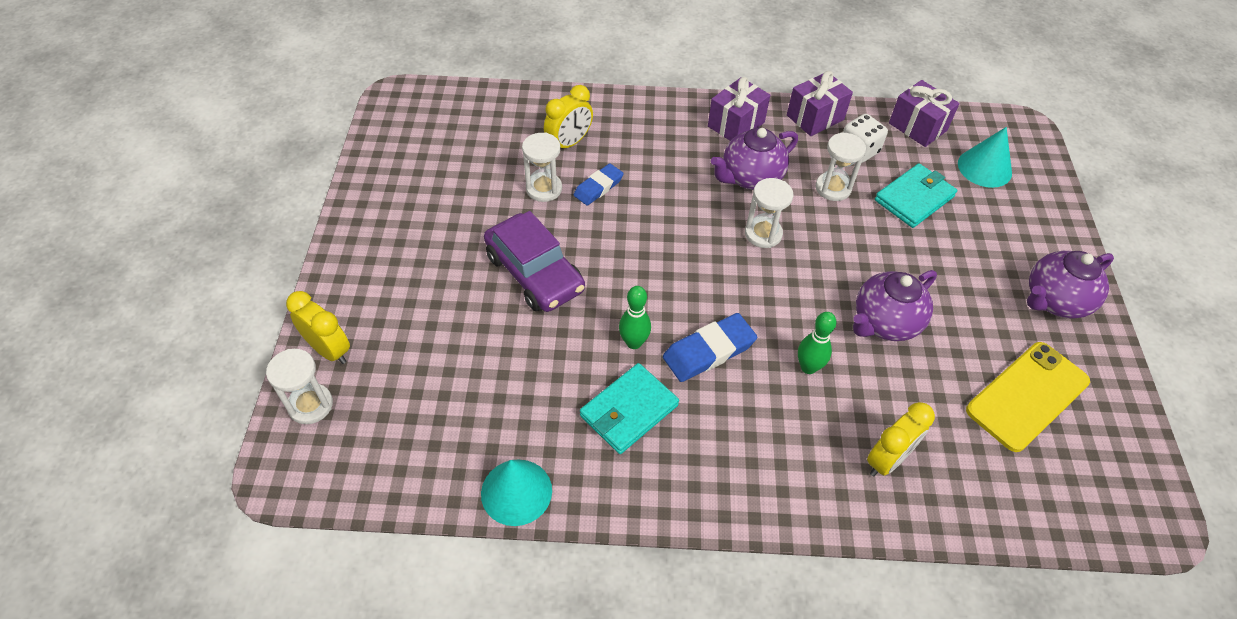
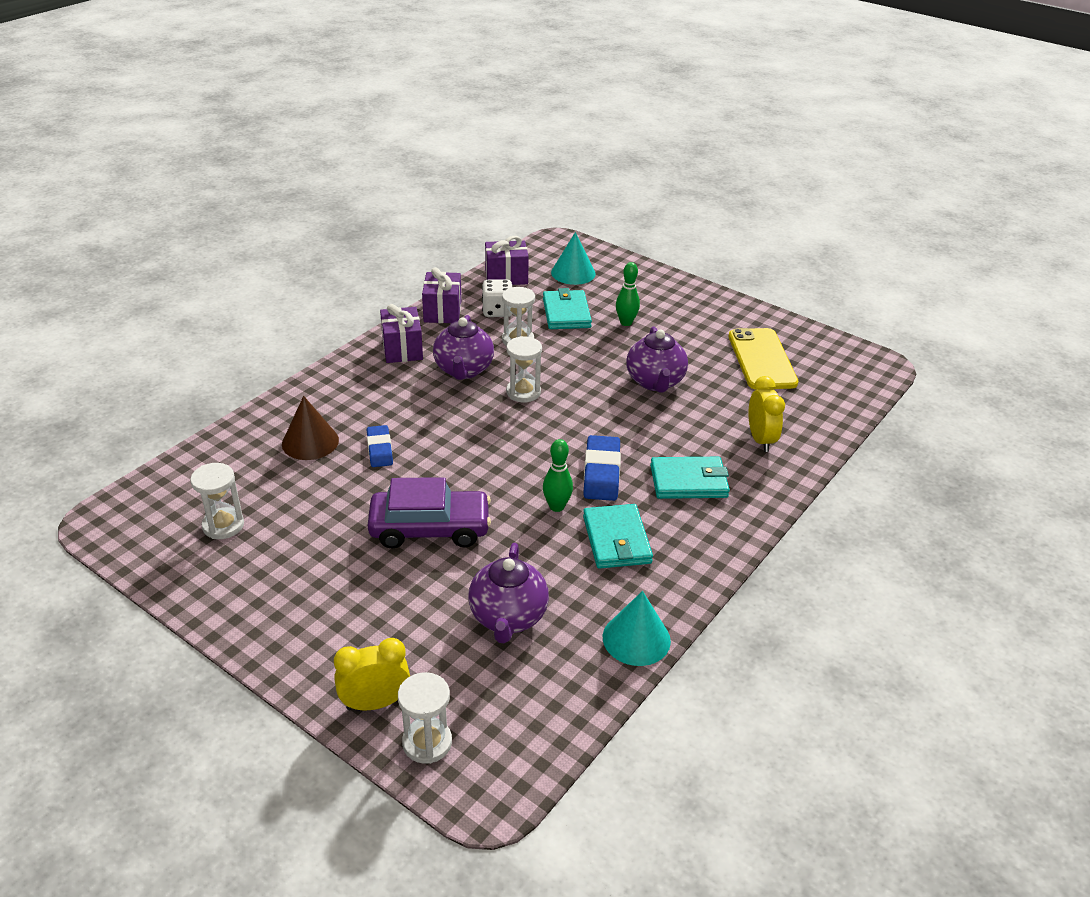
camera: 55 degrees left, 15 degrees down
(544, 189) = (344, 480): white hourglass -> white hourglass (223, 525)
(569, 143) = (310, 442): yellow clock -> brown cone
(761, 427) = (689, 481): none -> turquoise wallet
(808, 367) = (659, 434): green bowling pin -> green bowling pin (626, 322)
(1054, 301) = (704, 309): purple teapot -> purple teapot (508, 617)

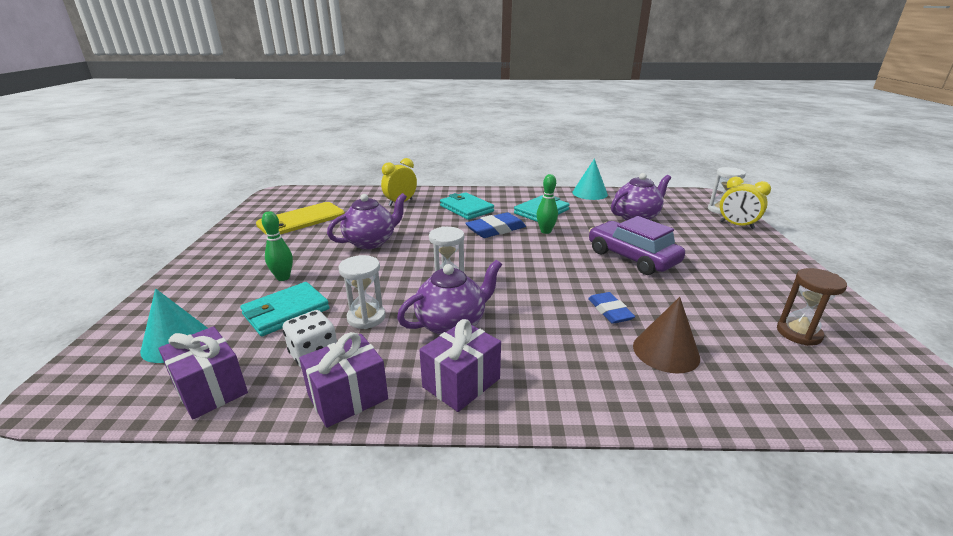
camera: 125 degrees left, 10 degrees down
(223, 525) = (798, 333): white hourglass -> brown hourglass
(379, 449) = (610, 311): blue eraser -> blue eraser turned 60 degrees counterclockwise

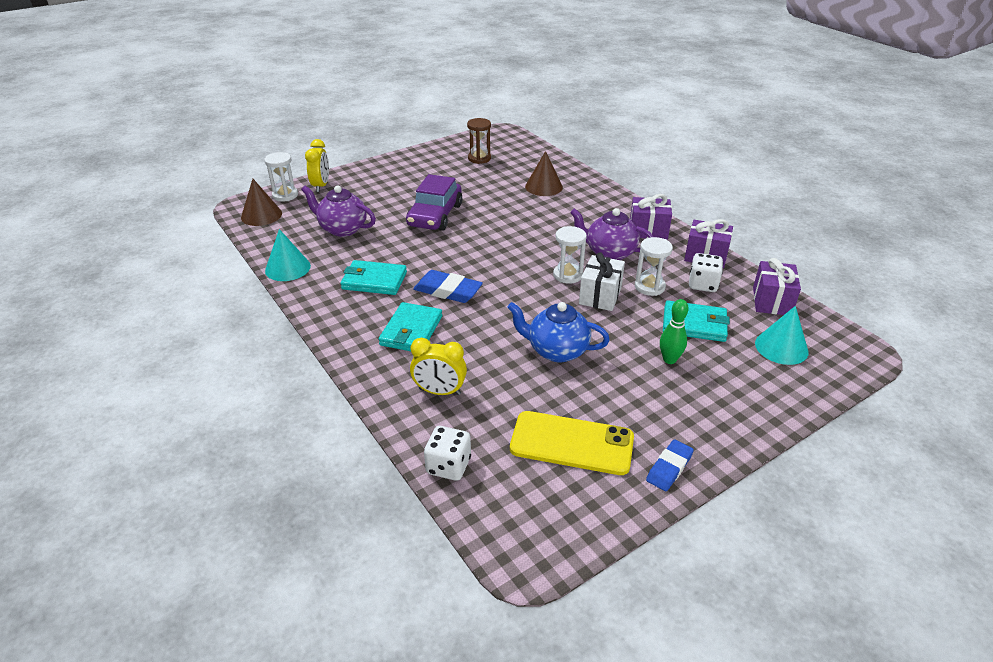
camera: 125 degrees left, 10 degrees up
(350, 192) = (448, 466): none -> white dice
(371, 242) = (556, 351): purple teapot -> blue teapot
(397, 285) = (600, 296): none -> white gift
(545, 231) = (424, 264): green bowling pin -> none
(610, 311) = (523, 208): blue eraser -> blue eraser (669, 468)
(684, 198) = (261, 215): none -> brown cone

